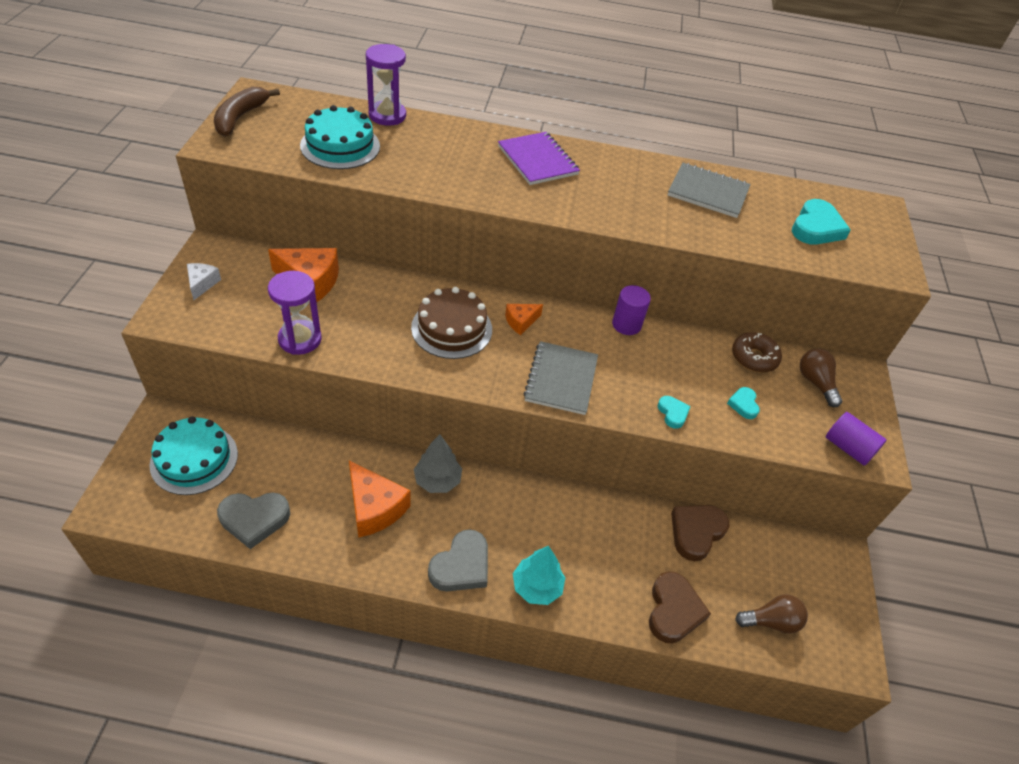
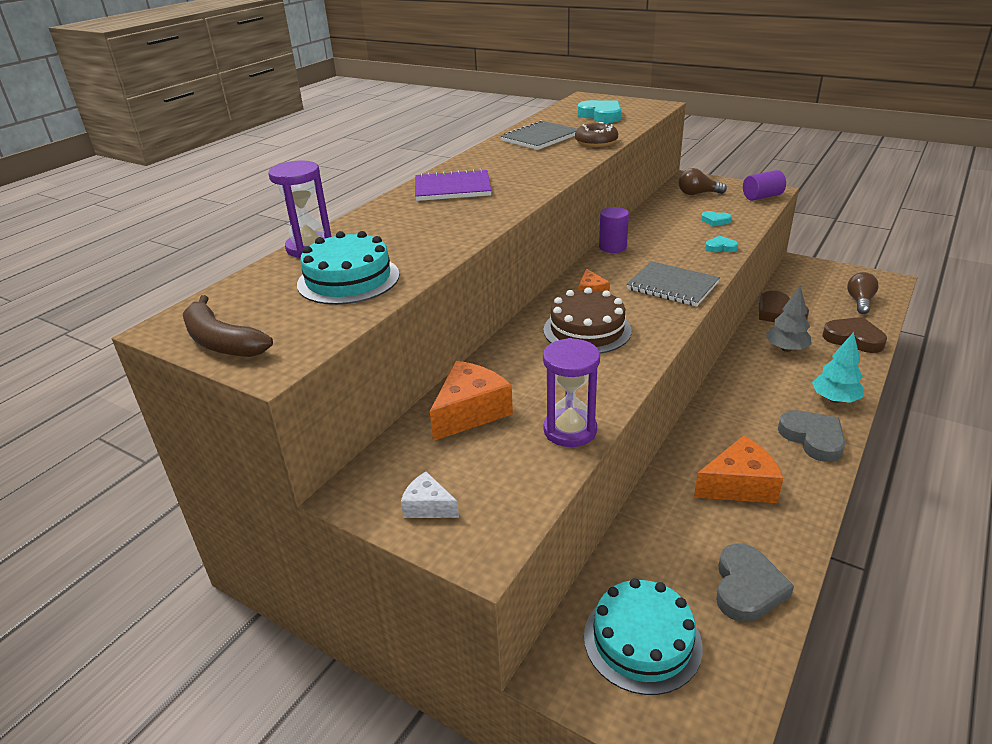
camera: 60 degrees left, 15 degrees down
(437, 480) = (708, 436): grey tree -> grey tree (786, 349)
(754, 358) = (666, 208): brown donut -> brown donut (596, 142)

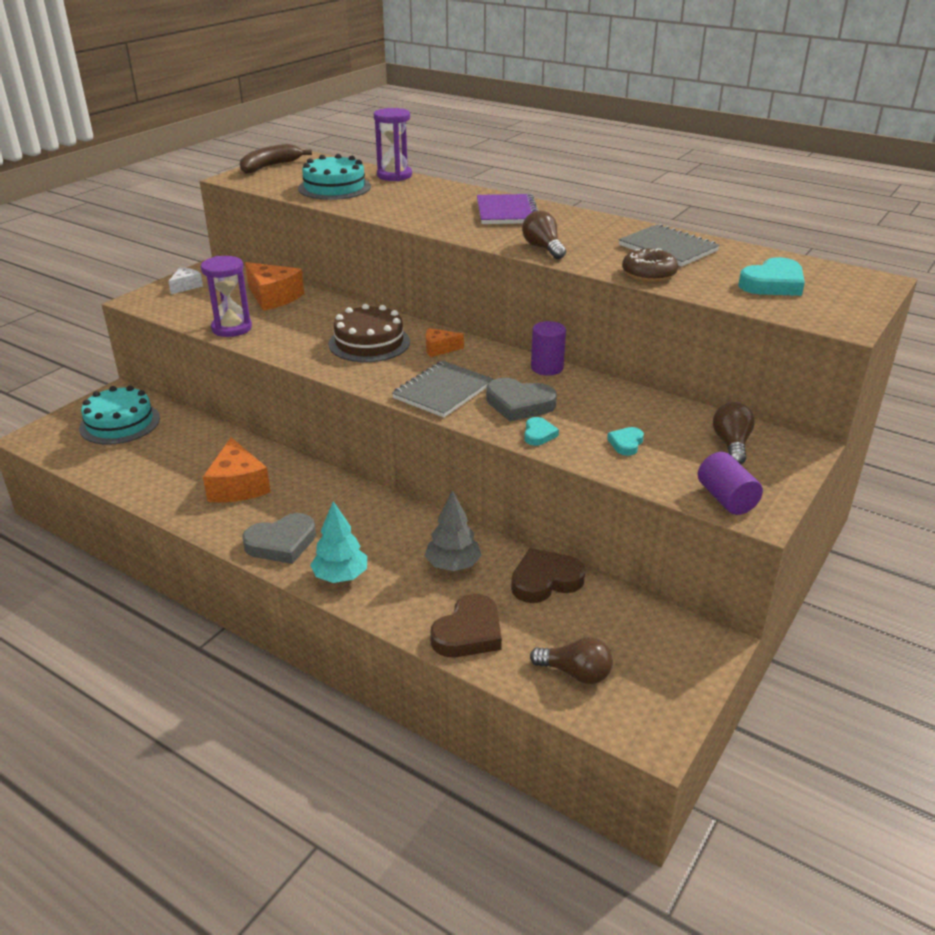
camera: 90 degrees right, 0 degrees up
(549, 172) = (543, 248): none -> brown light bulb
(747, 587) = (133, 470): grey heart -> grey heart (519, 404)

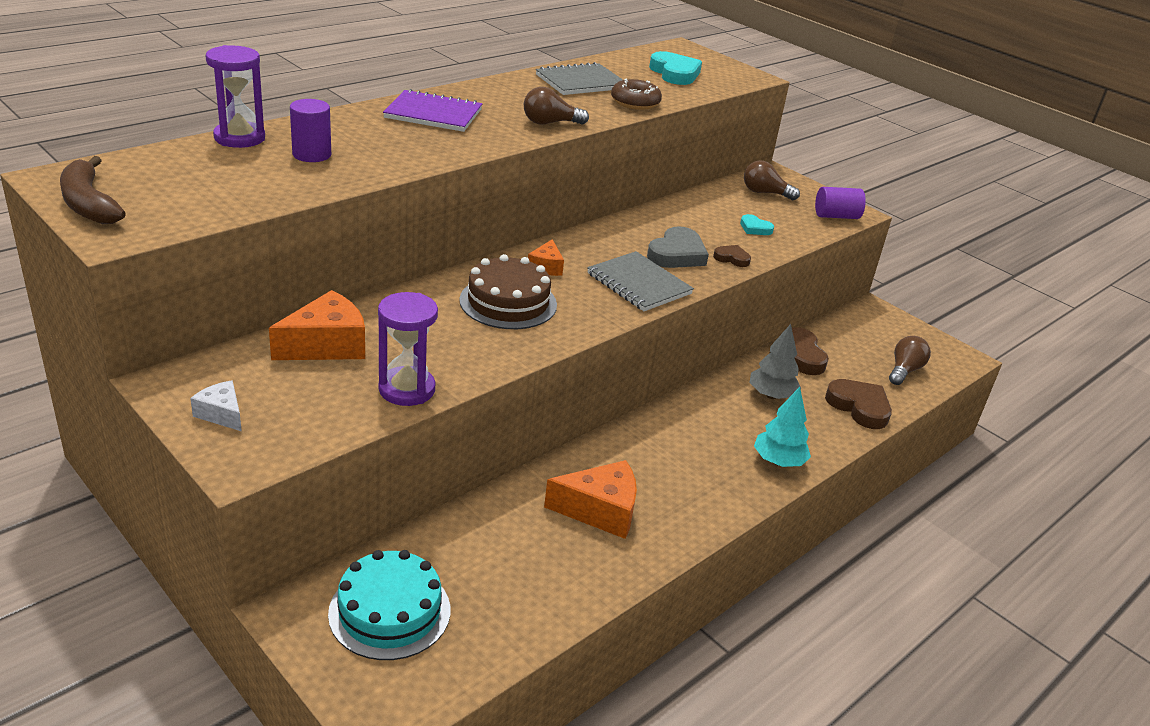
camera: 80 degrees left, 0 degrees up
(281, 543) = (718, 491): grey heart -> none
(334, 187) = (248, 178): turquoise cake -> none
(538, 434) = (732, 258): turquoise heart -> brown heart
(547, 368) = (613, 226): purple cylinder -> purple cylinder (311, 154)

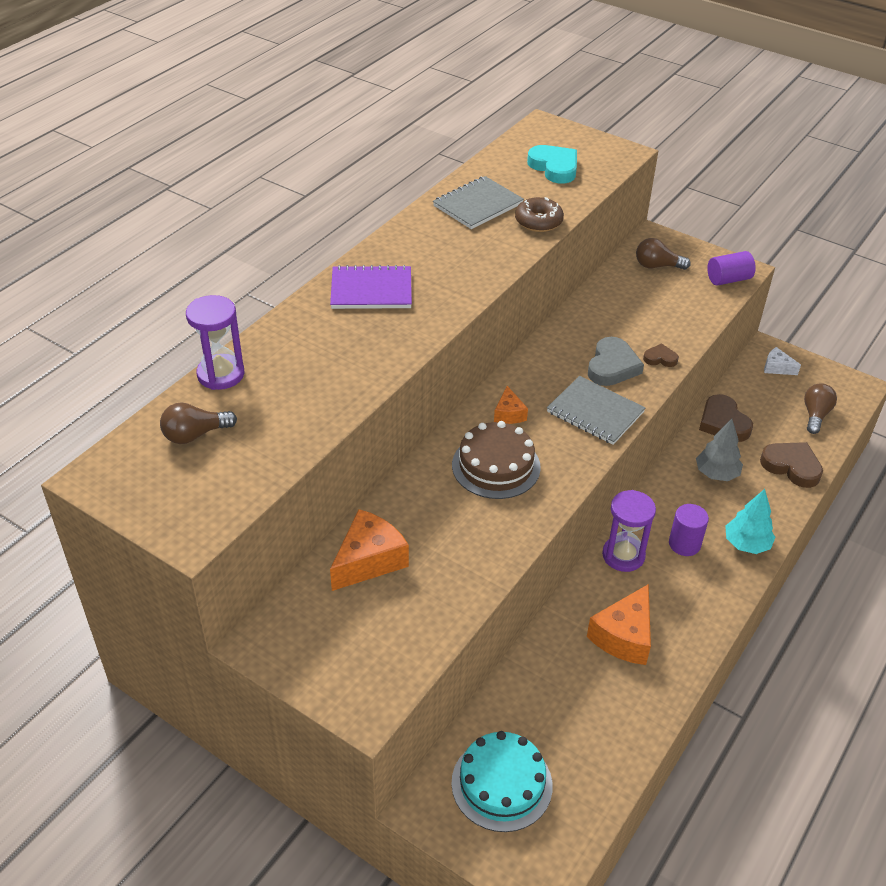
camera: 10 degrees left, 10 degrees up
(89, 204) = (144, 501): brown banana -> none
(221, 414) = (323, 662): white cheese -> white cheese (777, 368)
(311, 154) = (296, 378): purple cylinder -> purple cylinder (684, 544)
(407, 389) = (459, 590): purple hourglass -> purple hourglass (623, 555)
(550, 123) = (478, 273): brown light bulb -> brown light bulb (195, 435)
(600, 510) = (624, 636): orange cheese -> orange cheese turned 135 degrees clockwise
(755, 228) = (665, 315): turquoise heart -> none

